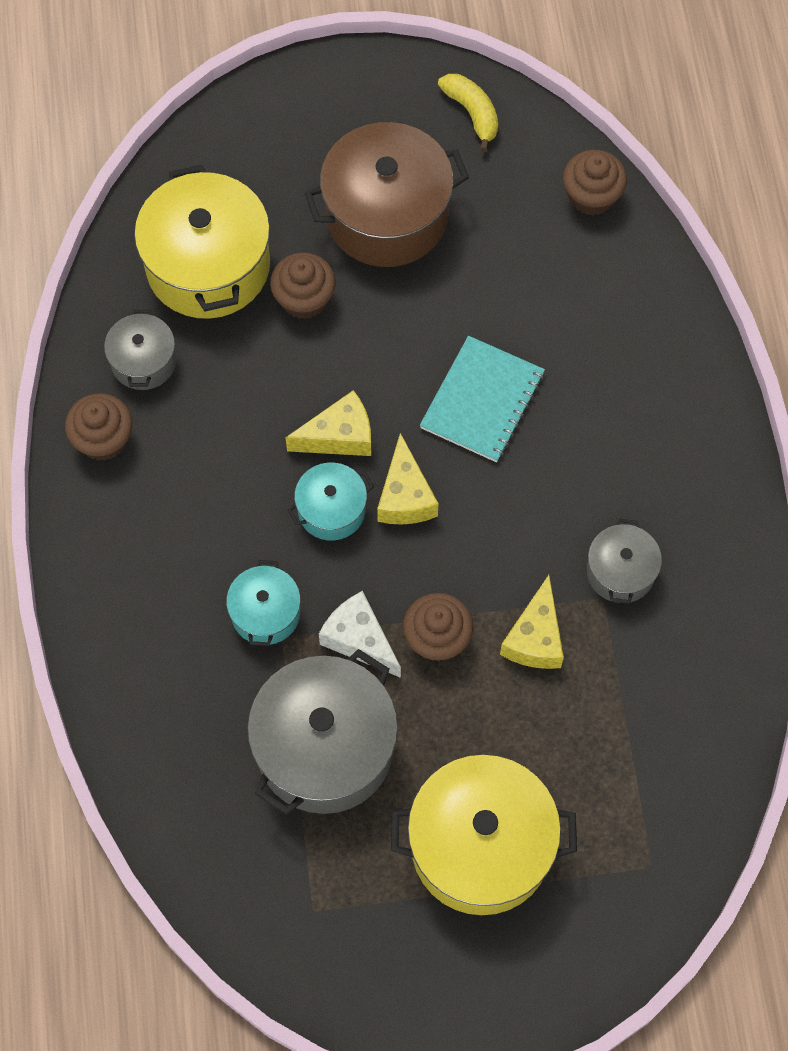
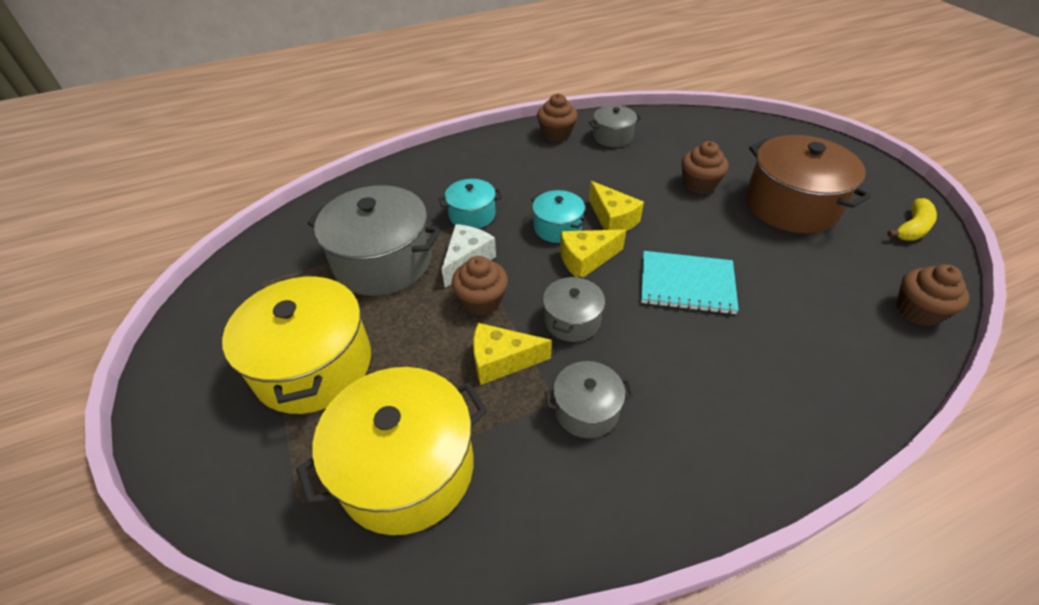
camera: 75 degrees right, 20 degrees down
(208, 266) = (690, 145): yellow pot -> yellow pot (407, 468)
(499, 546) = (572, 320): none -> grey pot

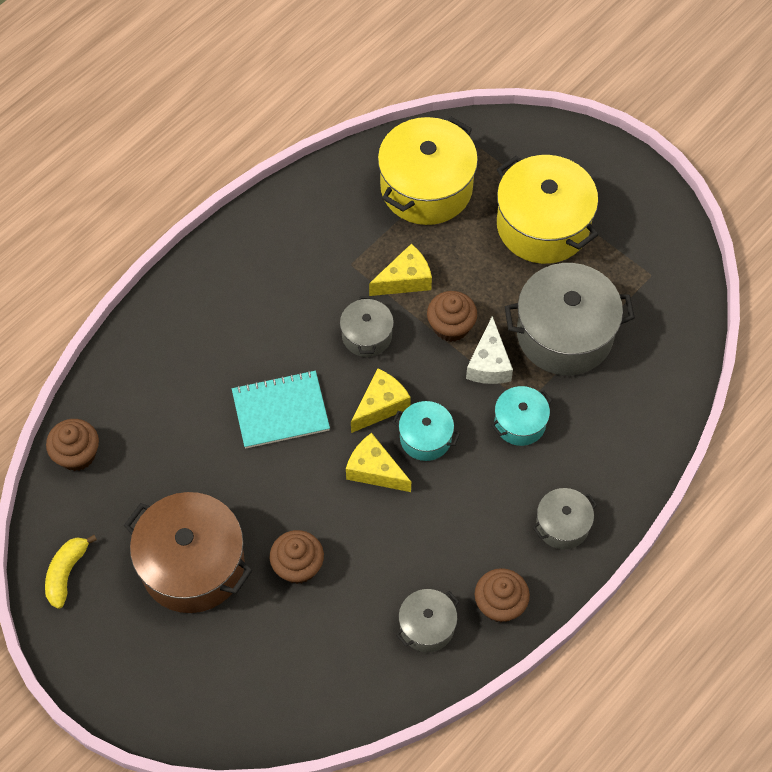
camera: 155 degrees right, 15 degrees up
(586, 410) = (327, 266): grey pot -> grey pot (562, 525)

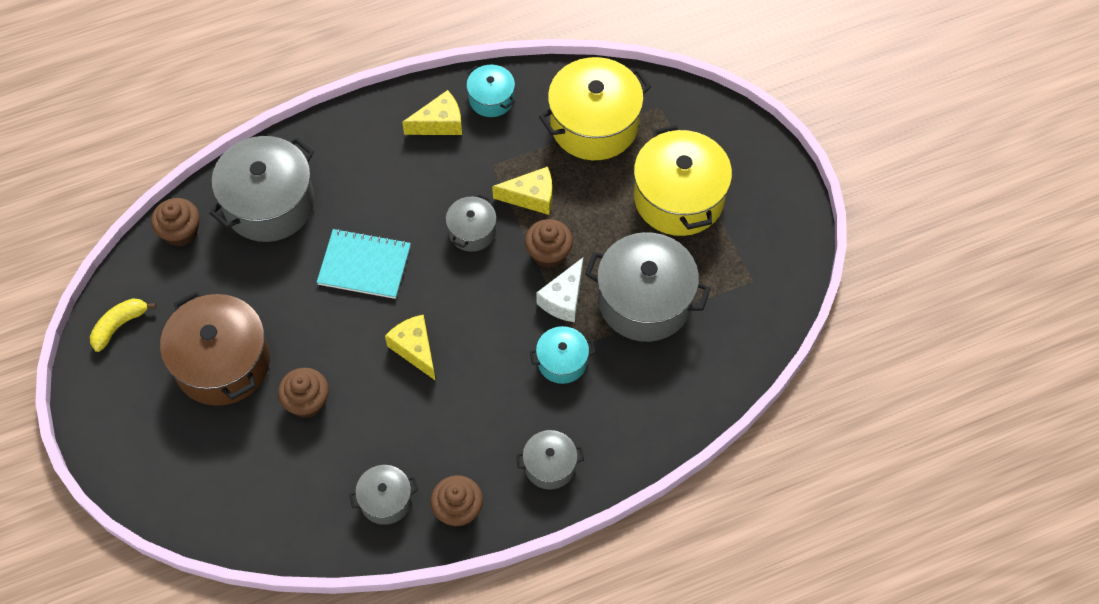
camera: 25 degrees right, 0 degrees up
(152, 390) = (269, 204): none -> grey pot
(380, 406) = (450, 296): yellow cheese -> yellow cheese (439, 123)
(425, 438) = (473, 340): turquoise pot -> turquoise pot (491, 99)

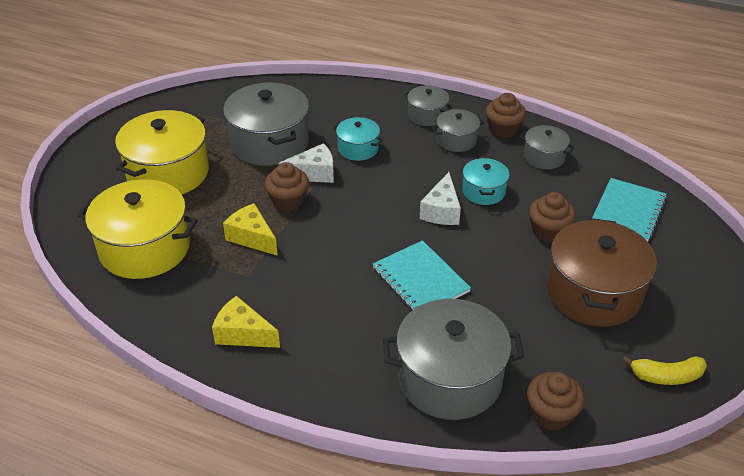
camera: 135 degrees left, 20 degrees down
(255, 487) = (627, 211): none -> turquoise notebook
(415, 349) = (441, 211): yellow cheese -> white cheese
(472, 231) = (319, 246): grey pot -> grey pot (456, 140)
(491, 99) = (181, 321): turquoise pot -> turquoise pot (483, 191)

